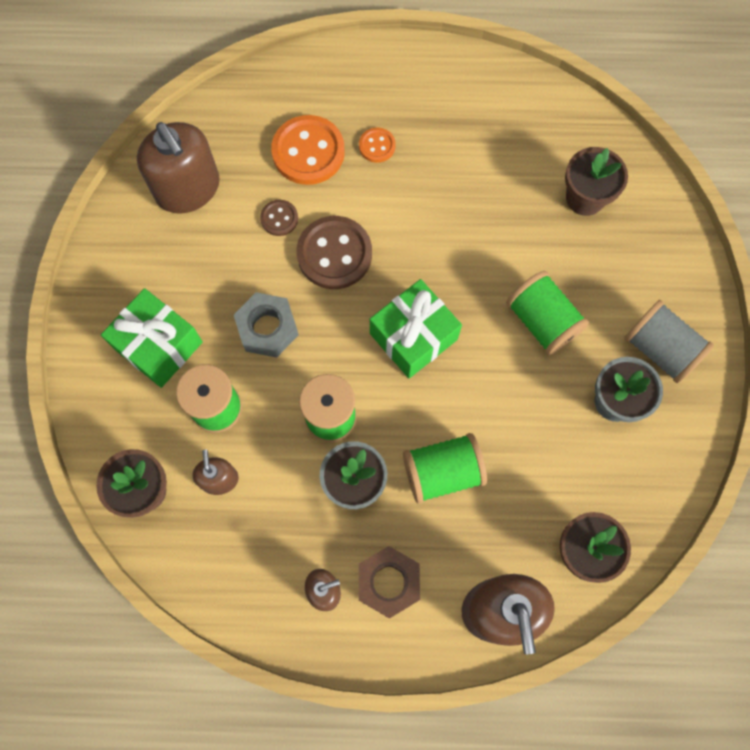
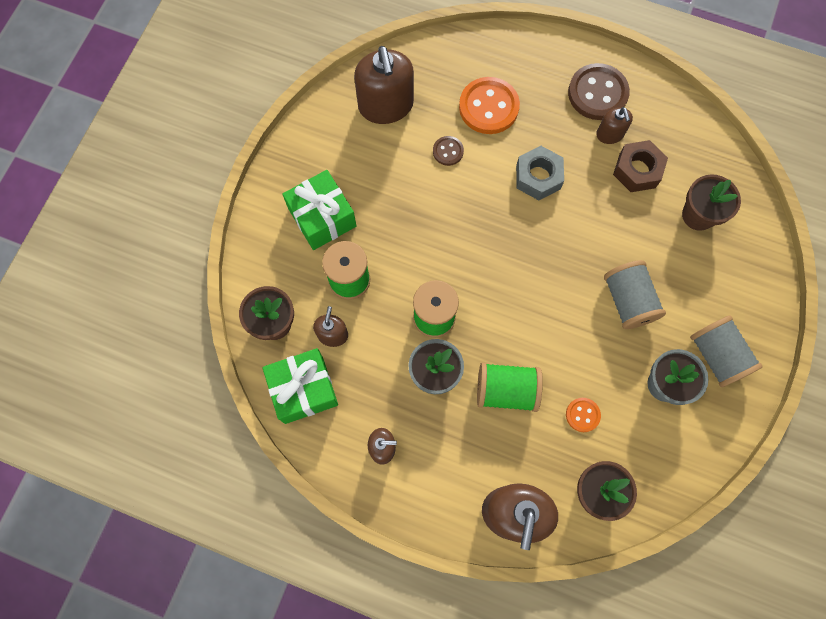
camera: 20 degrees right, 0 degrees up
(267, 328) = (409, 233): grey nut -> grey nut (538, 177)
(334, 254) = (481, 193): brown button -> brown button (597, 93)
(377, 146) = (544, 120): orange button -> orange button (582, 415)
(388, 582) = (434, 460): brown nut -> brown nut (637, 170)
(413, 336) = (520, 277): green gift -> green gift (303, 389)
(456, 138) = (610, 134): none -> brown soap dispenser
(542, 321) = (628, 301): green spool -> grey spool

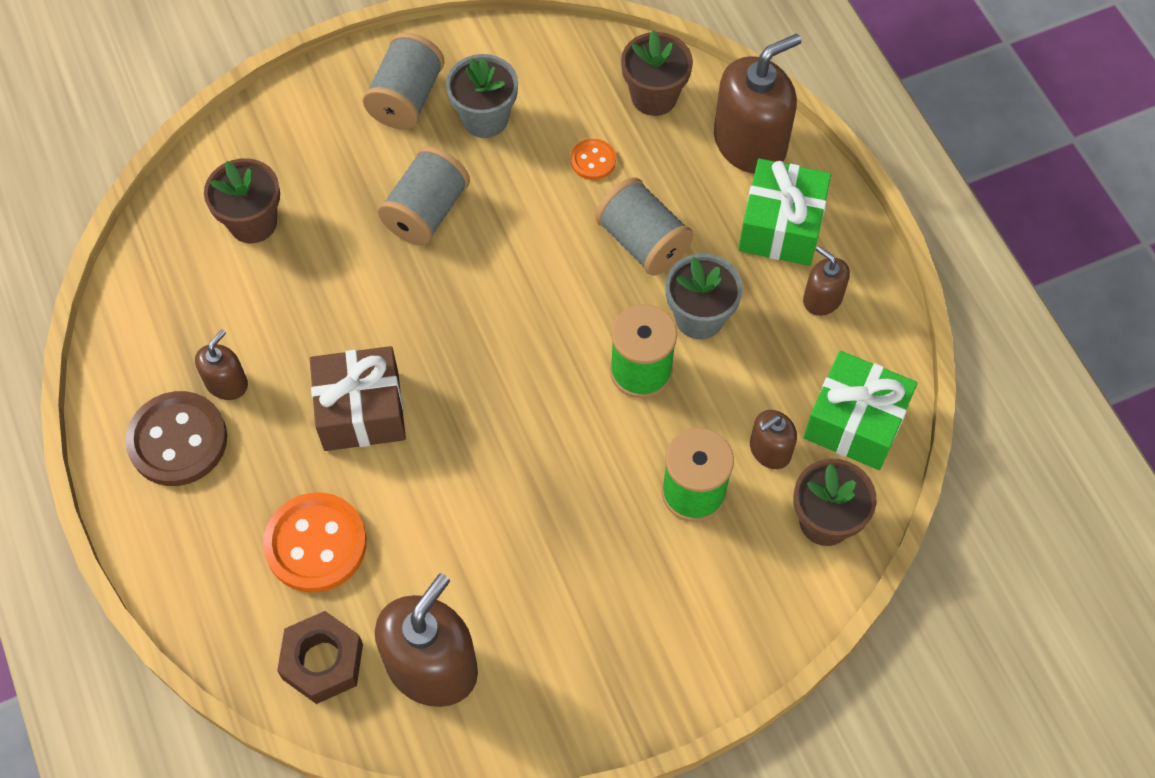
camera: 135 degrees left, 10 degrees down
(322, 217) = (654, 594): green gift -> green gift (781, 226)
(448, 151) = (424, 535): brown button -> none
(506, 390) = (642, 242): green spool -> grey spool
(538, 177) = (361, 411): grey nut -> brown gift
(637, 170) = (251, 319): brown nut -> brown nut (323, 661)

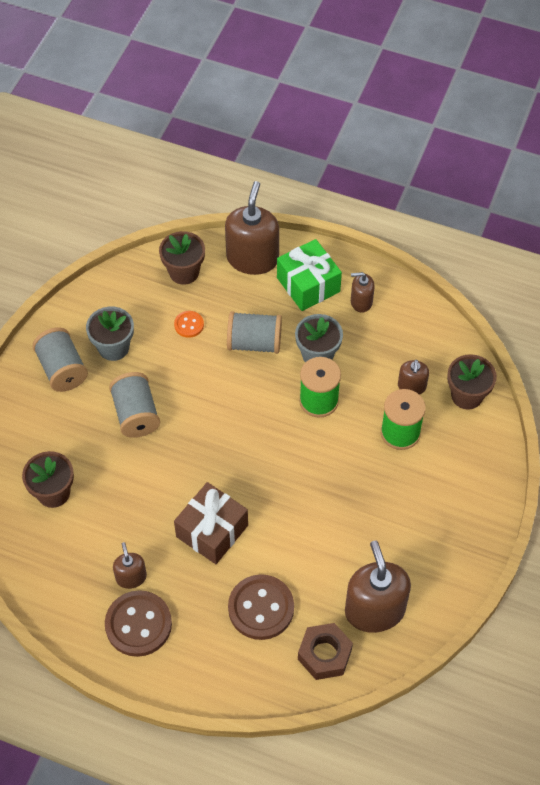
camera: 45 degrees left, 5 degrees down
(316, 544) = (261, 608): orange button -> brown button
(855, 422) = (433, 343): green gift -> none

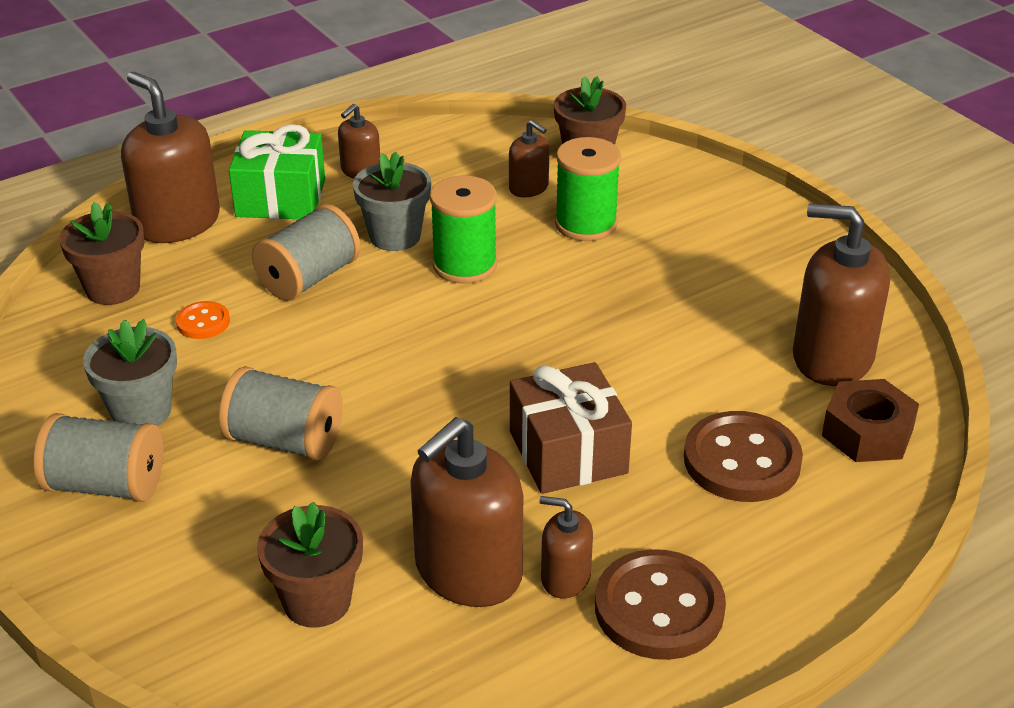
camera: 55 degrees left, 20 degrees down
(109, 537) = (468, 571): none -> brown soap dispenser

